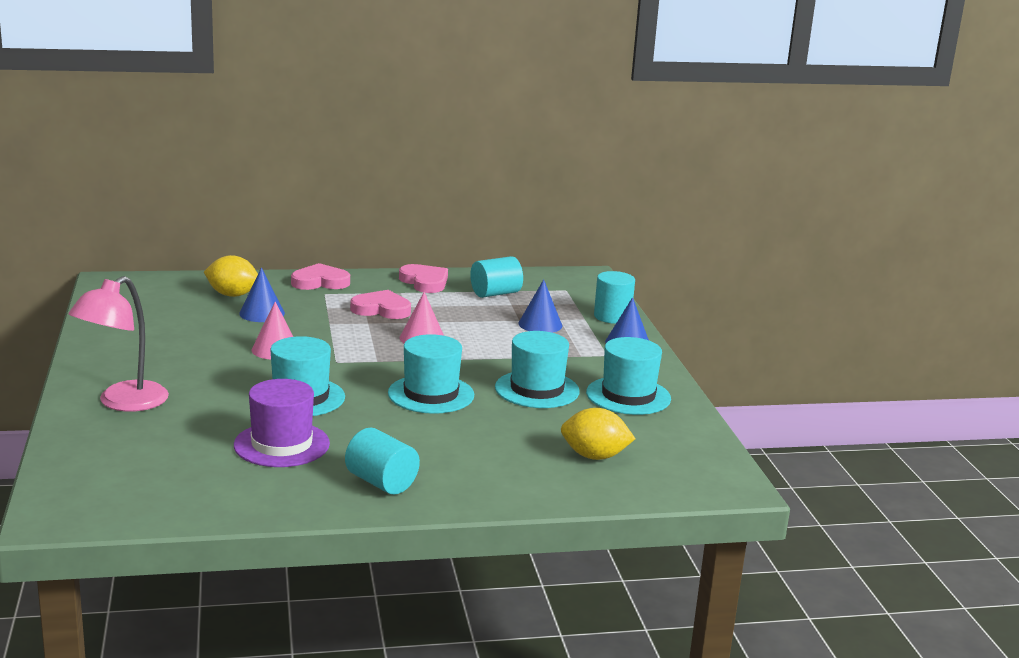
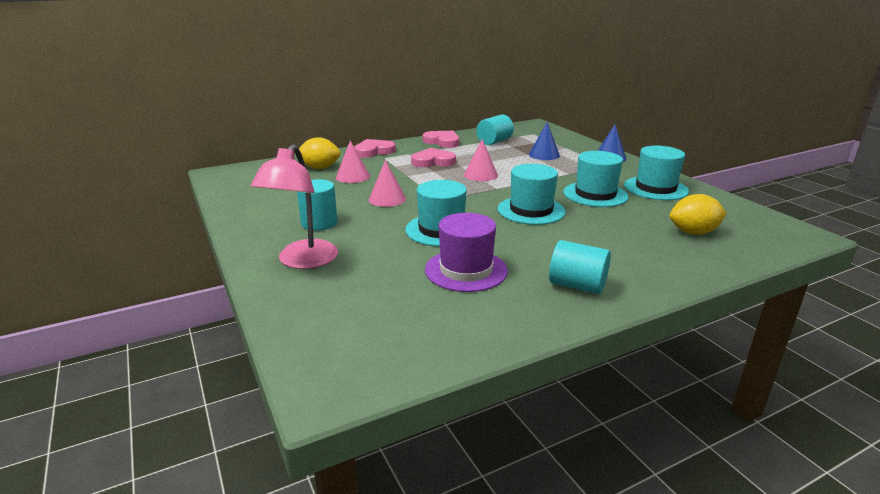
camera: 15 degrees left, 5 degrees up
(262, 313) = (352, 176): blue cone -> pink cone
(612, 317) = (580, 144): turquoise cylinder -> turquoise cylinder (319, 223)

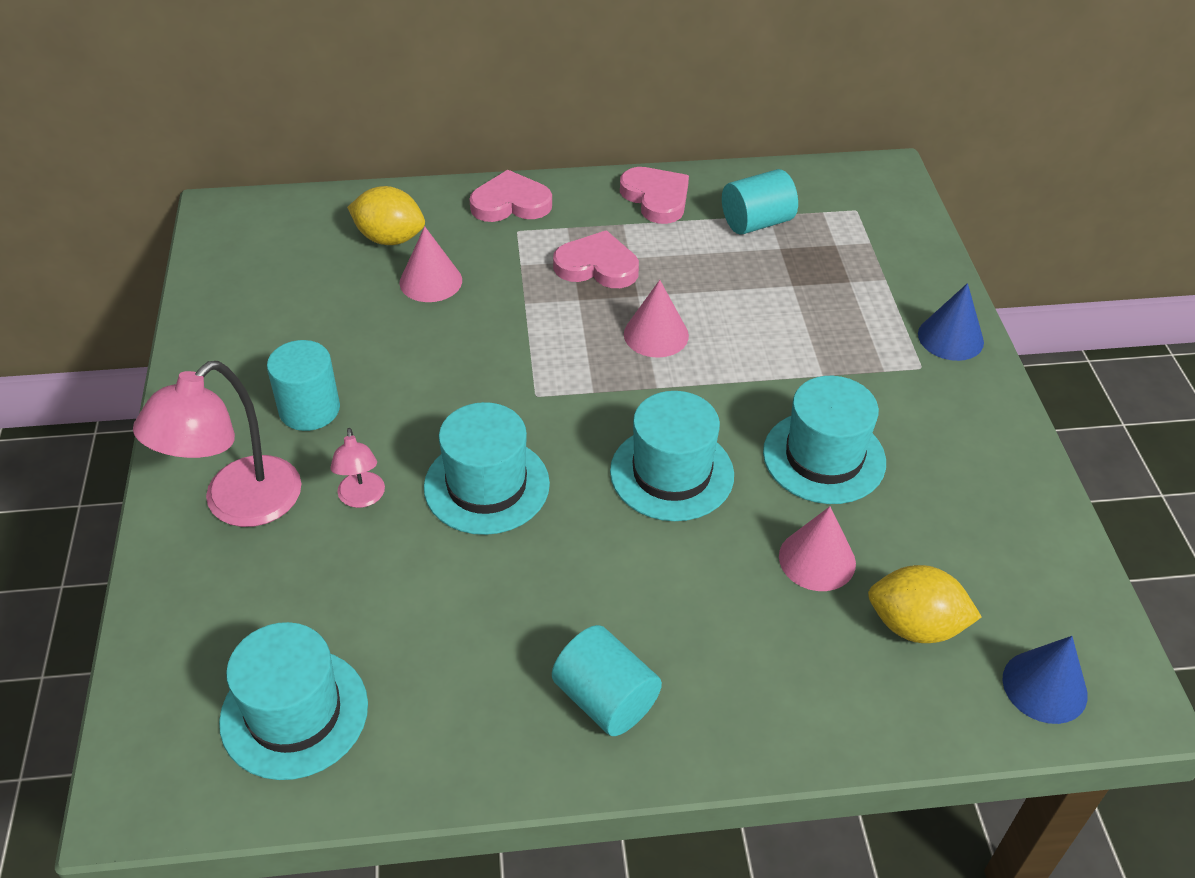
camera: 20 degrees right, 20 degrees up
(375, 246) = (362, 498): none -> pink lamp
(387, 199) = (450, 368): pink cone -> pink cone (817, 559)
(466, 270) = (461, 604): purple hat -> none
(544, 155) = (822, 295): blue cone -> blue cone (1044, 686)
(655, 188) = (957, 470): turquoise hat -> turquoise hat (294, 713)

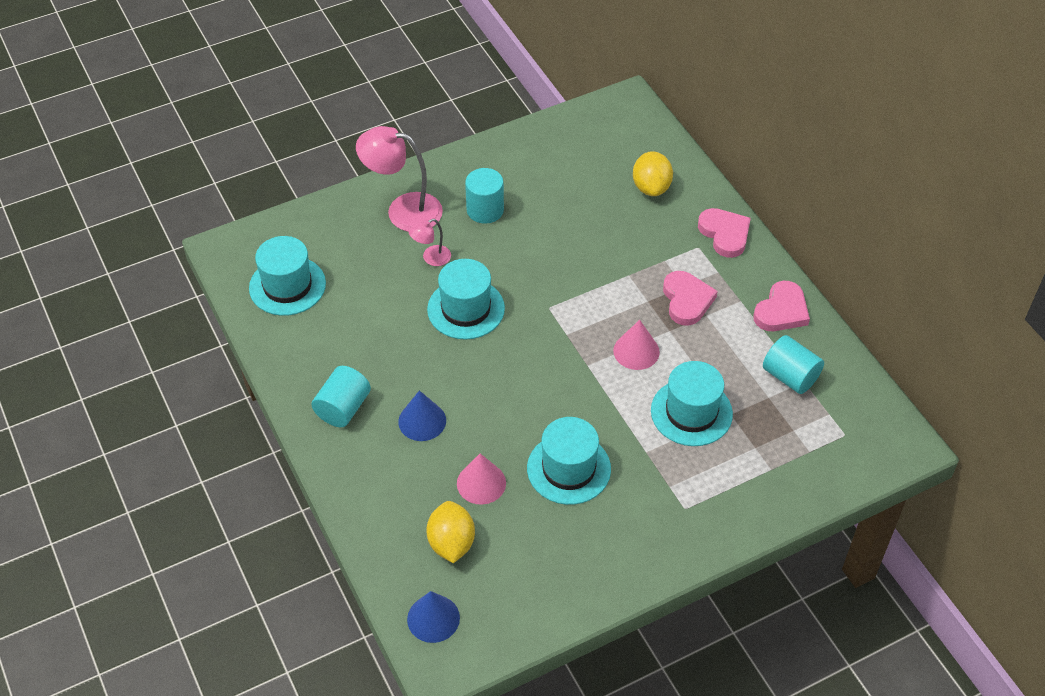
camera: 70 degrees right, 5 degrees up
(430, 281) = (622, 222): pink cone -> none
(672, 473) = (517, 393): turquoise hat -> turquoise hat (691, 412)
(950, 338) = (727, 521): blue cone -> blue cone (422, 421)

